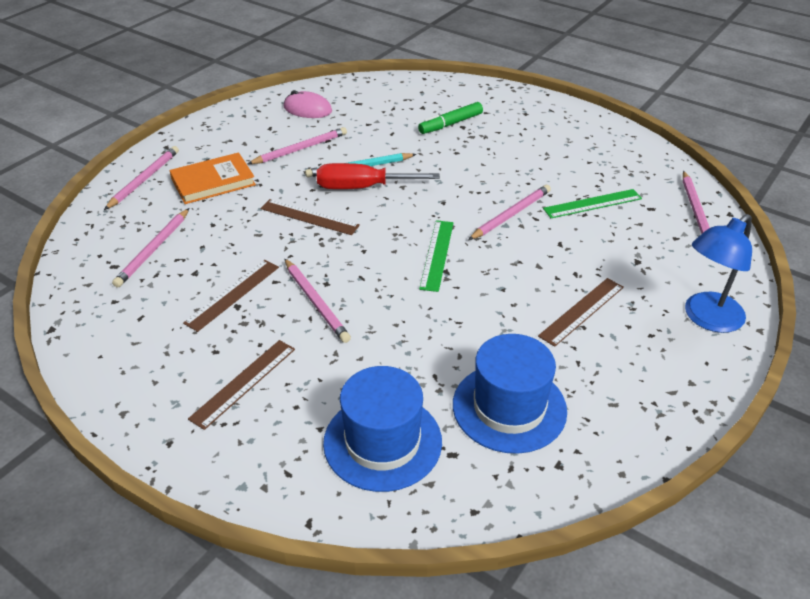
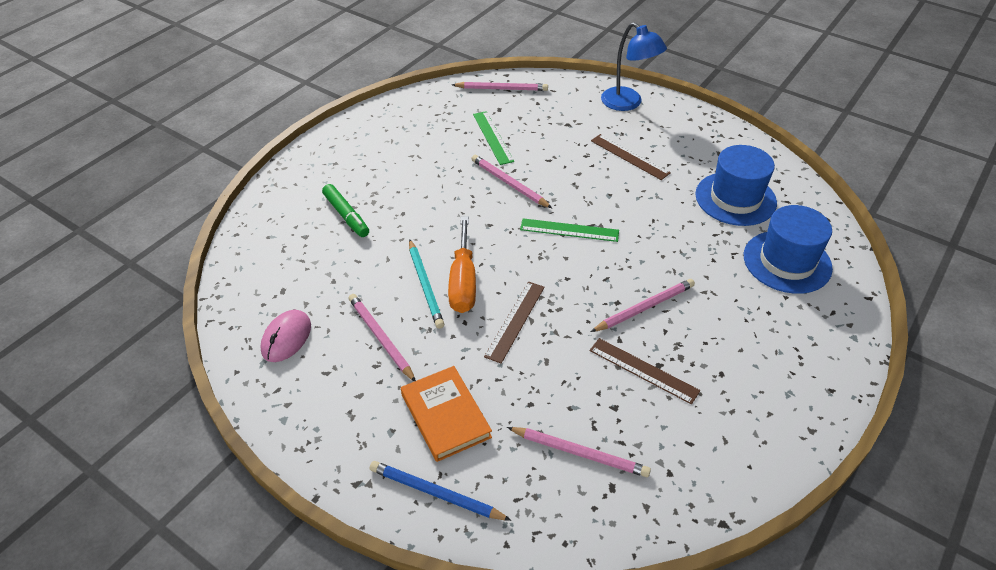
camera: 90 degrees left, 5 degrees up
(144, 179) = (436, 493): pink pencil -> blue pencil
(243, 383) = (753, 348): brown ruler -> none
(362, 187) = (463, 282): red screwdriver -> orange screwdriver

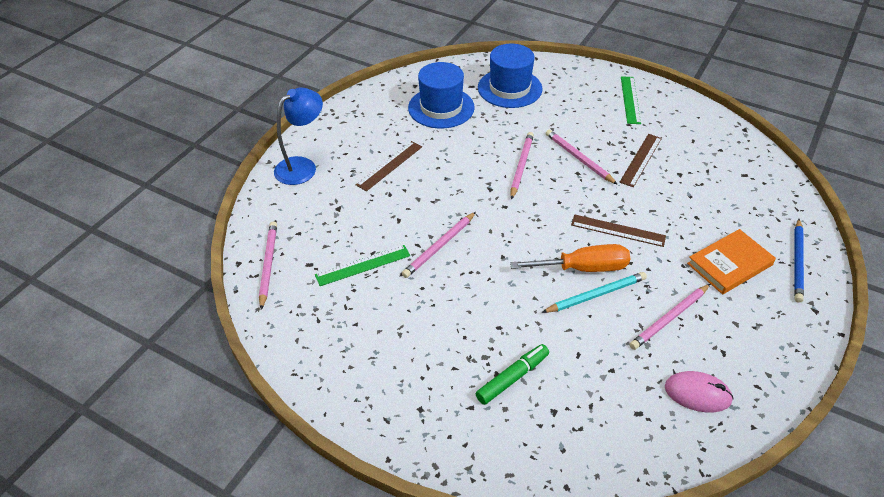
camera: 95 degrees left, 0 degrees up
(569, 230) = (499, 202): green ruler -> green ruler (630, 100)
(579, 453) = (726, 190): pink pencil -> pink pencil (521, 166)

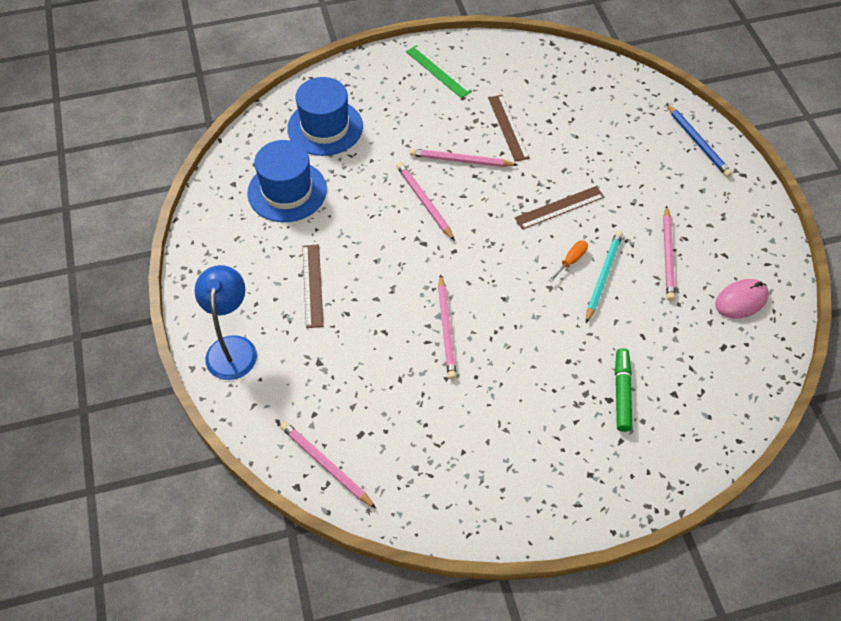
camera: 45 degrees left, 10 degrees up
(363, 265) = (406, 397): green ruler -> none
(583, 268) = (571, 261): orange screwdriver -> orange screwdriver, size x0.50
(729, 264) = (660, 178): orange book -> none

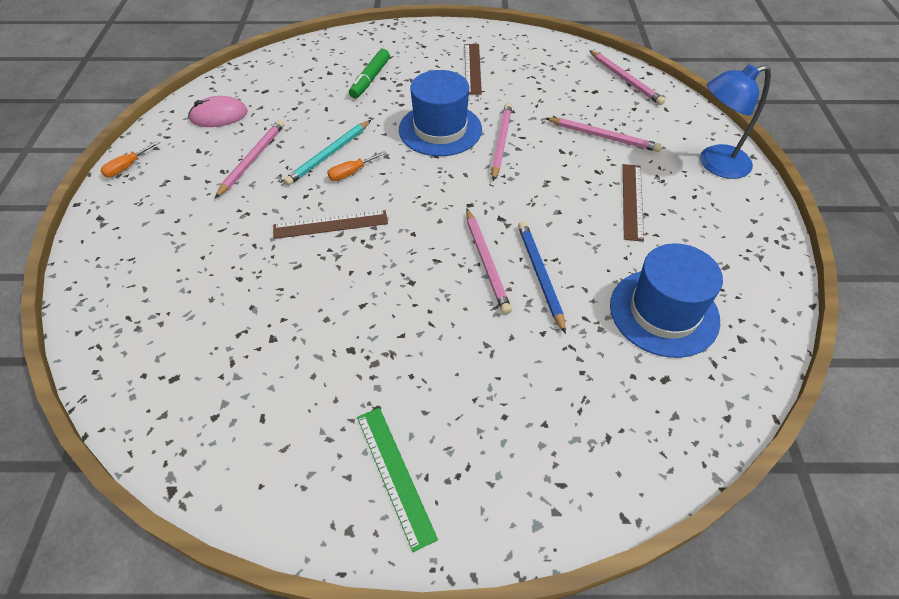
camera: 165 degrees left, 5 degrees down
(232, 347) = (715, 164): blue lamp -> blue lamp turned 60 degrees clockwise
(325, 127) = (605, 403): blue hat -> blue hat (440, 129)
(461, 161) = (421, 305): pink pencil -> pink pencil (603, 136)
(508, 127) = (334, 340): brown ruler -> brown ruler (472, 68)
(698, 142) = (110, 265): blue pencil -> blue pencil (540, 275)
(769, 223) = (127, 167): none -> orange screwdriver

